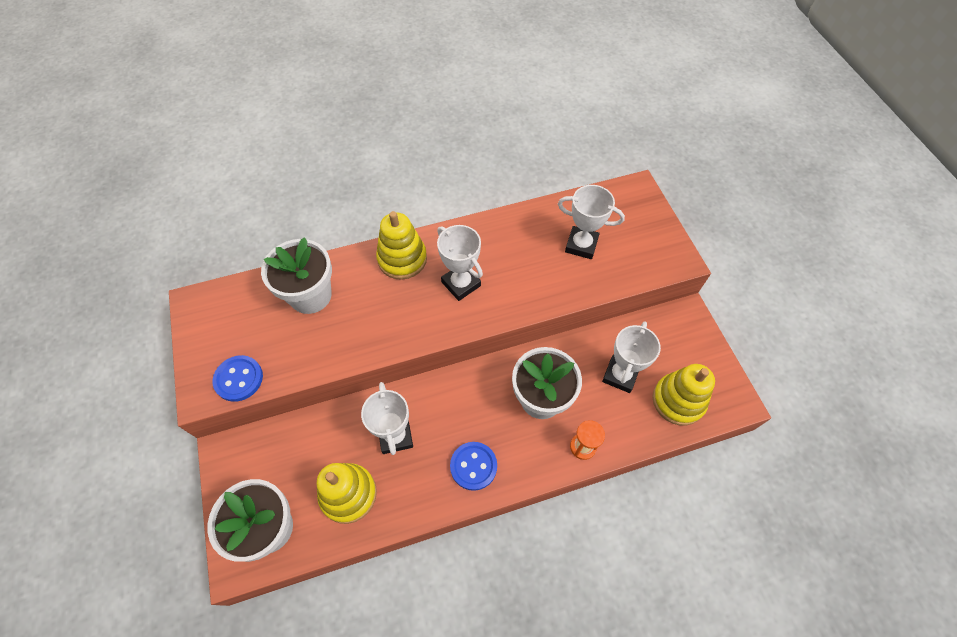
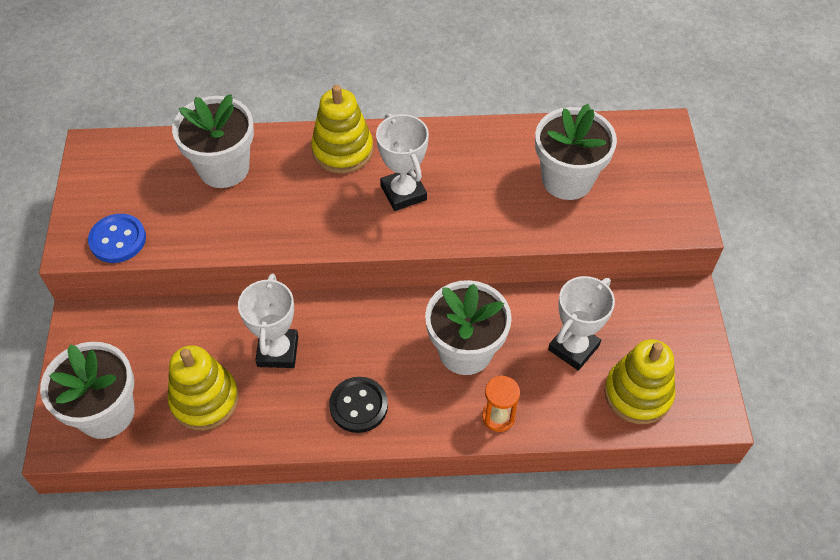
camera: 15 degrees right, 5 degrees down
(473, 466) = (358, 406): blue button -> black button
(581, 245) = (567, 179): white trophy -> white flower pot

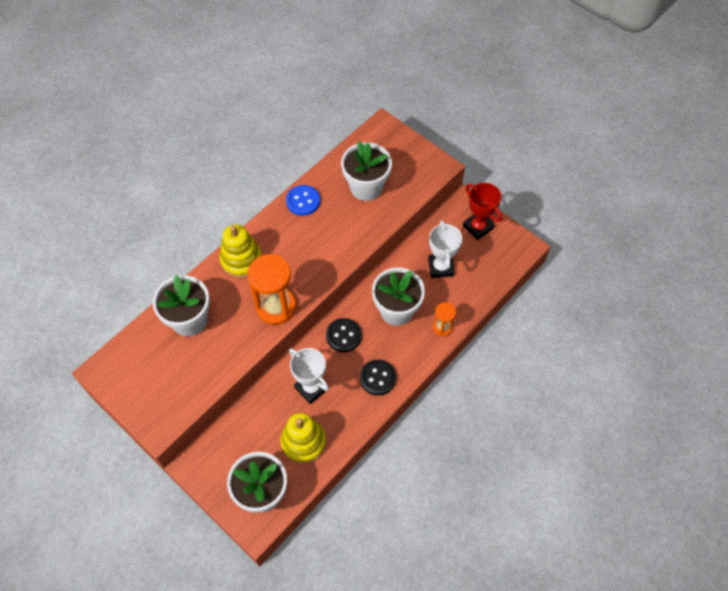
camera: 45 degrees left, 5 degrees up
(118, 240) = (178, 404): blue button -> blue button (303, 201)
(321, 225) = (276, 307): none -> orange hourglass
(374, 327) = (343, 336): none -> black button
(403, 193) = (297, 257): white trophy -> none
(638, 394) = (487, 265): yellow stacking toy -> none
(675, 340) = (478, 227): none -> red trophy

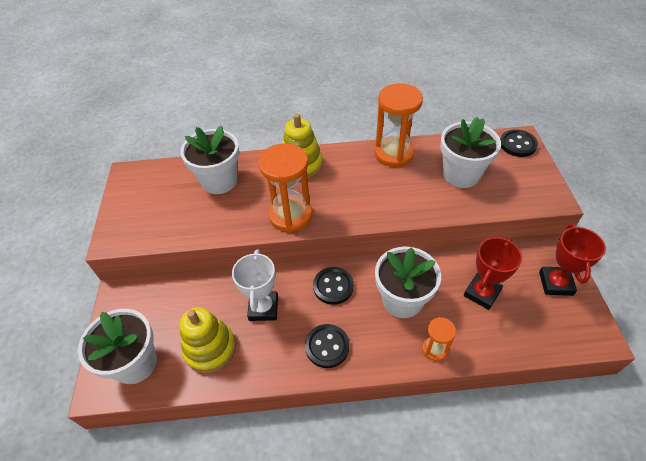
camera: 45 degrees right, 10 degrees down
(303, 201) = (394, 153): blue button -> orange hourglass
(384, 133) = (517, 144): none -> black button
(440, 267) = (482, 293): white trophy -> red trophy

